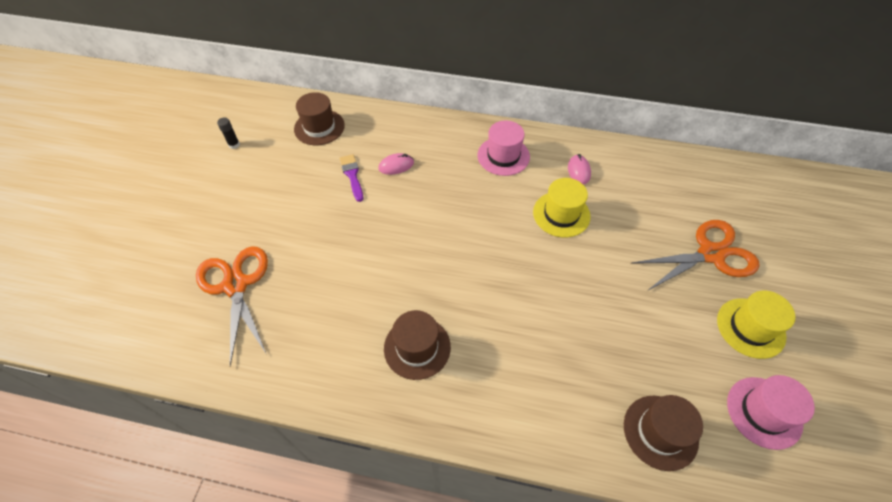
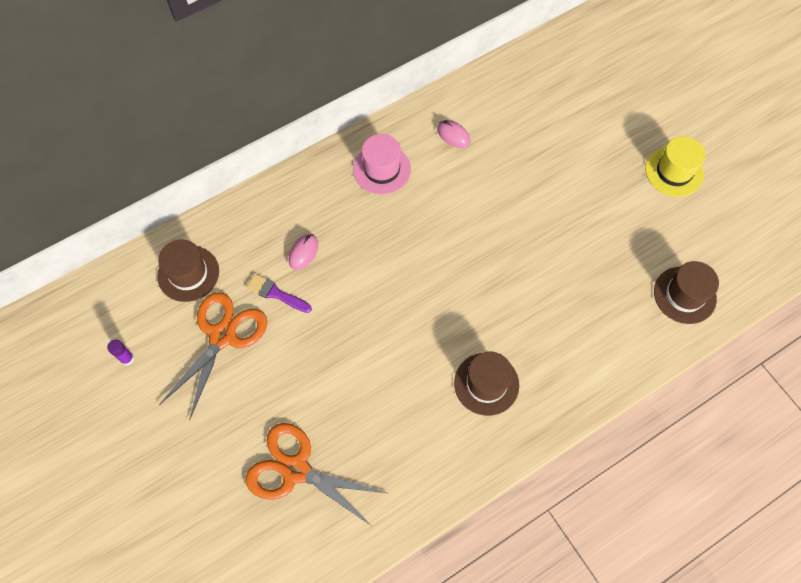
camera: 45 degrees left, 10 degrees up
(234, 145) = (127, 359): black glue stick -> purple glue stick
(561, 214) = (477, 186): yellow hat -> none
(710, 254) = (605, 133): orange scissors -> orange scissors (222, 336)
(764, 412) = (727, 226): pink hat -> none

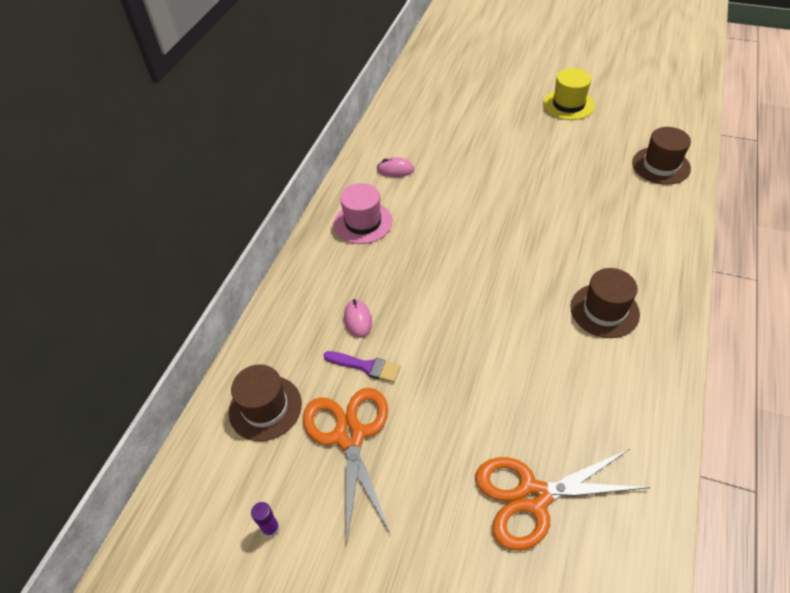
camera: 35 degrees left, 15 degrees down
(276, 293) = (365, 366): purple brush -> purple brush turned 150 degrees counterclockwise

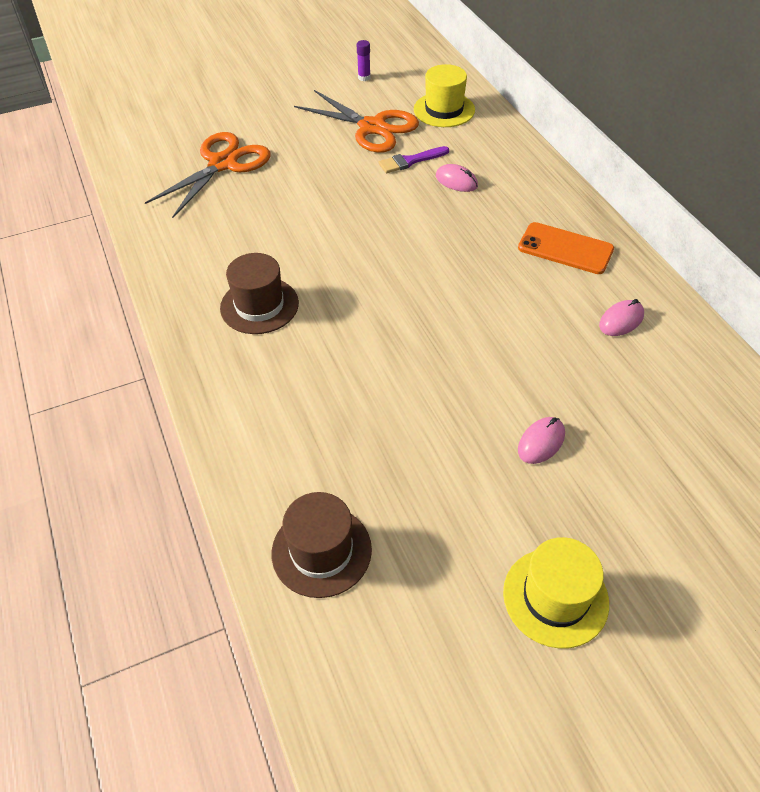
camera: 135 degrees right, 0 degrees up
(265, 407) = (444, 110): brown hat -> yellow hat
(363, 222) = (565, 248): pink hat -> orange phone
(510, 148) = (541, 442): none -> pink mouse

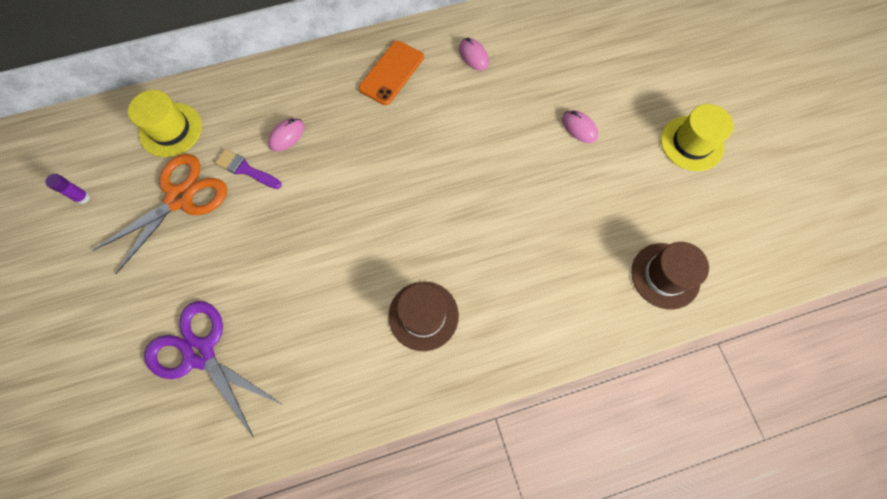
camera: 85 degrees left, 20 degrees up
(223, 164) = (200, 353): orange scissors -> purple scissors
(410, 161) = (246, 169): purple brush -> purple brush turned 135 degrees clockwise

